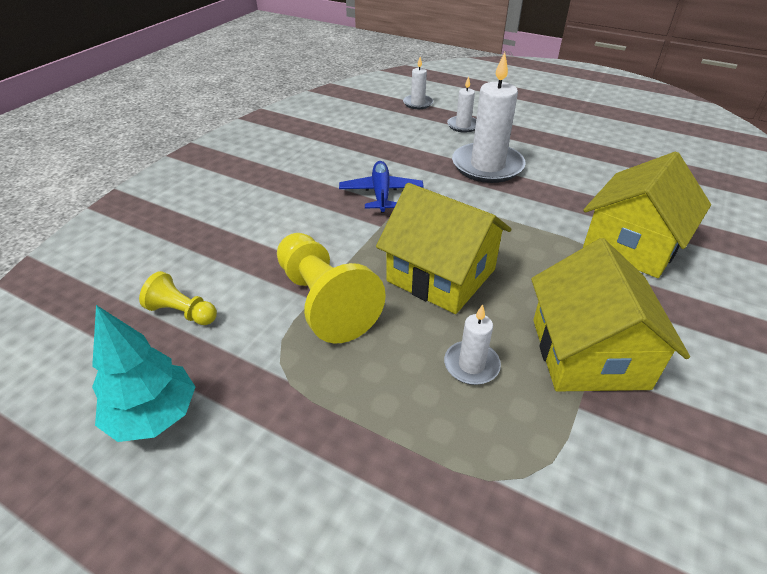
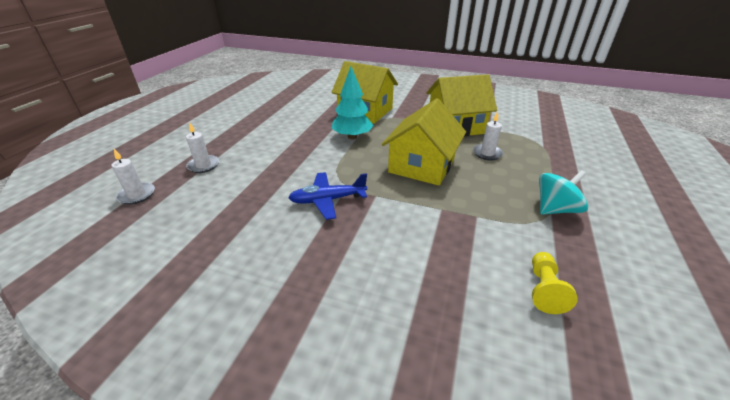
camera: 100 degrees left, 5 degrees down
(153, 416) = (635, 268): turquoise tree -> turquoise tree (352, 137)
(293, 389) = (555, 209): none -> turquoise spinning top
(324, 302) = (476, 209): yellow pawn -> none
(487, 166) = (280, 152): white candle -> none

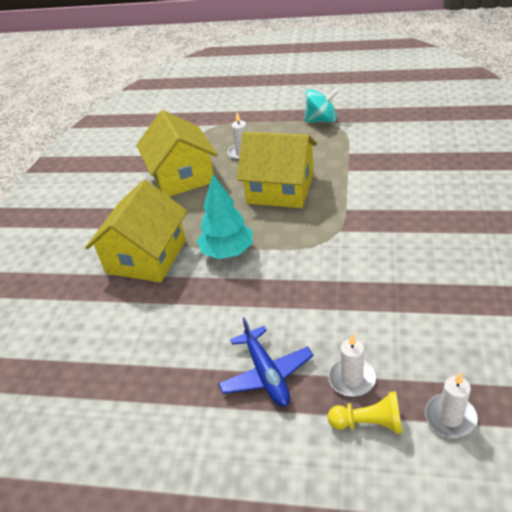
camera: 95 degrees left, 5 degrees up
(327, 200) = (370, 237): blue plane -> blue plane (266, 374)
(544, 289) = (411, 125): yellow pawn -> yellow pawn (369, 423)
(555, 209) = (321, 120): turquoise spinning top -> turquoise spinning top turned 120 degrees clockwise

